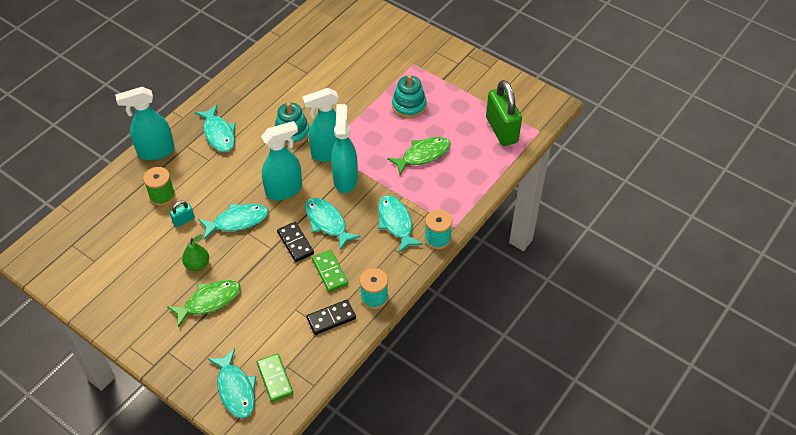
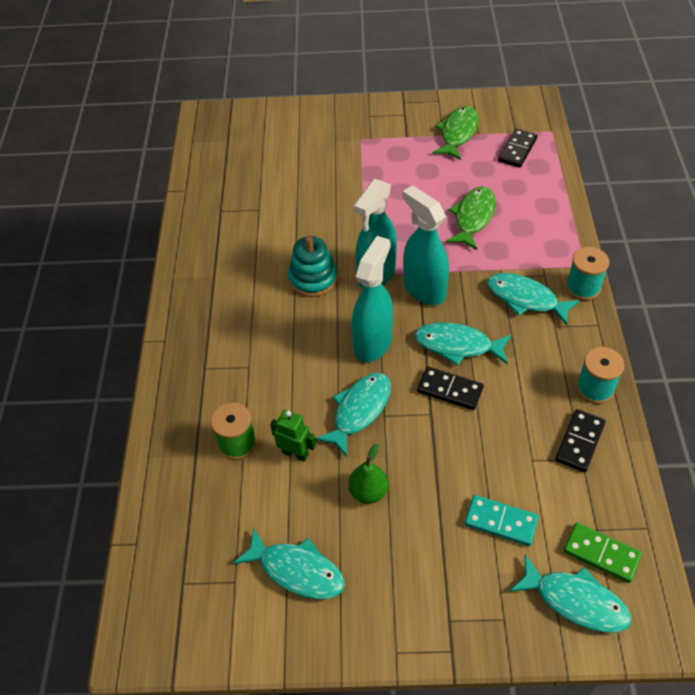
camera: 35 degrees left, 0 degrees up
(156, 151) = (173, 399): turquoise spray bottle -> none
(184, 220) = (295, 453): turquoise padlock -> green robot
(209, 301) = (430, 523): green fish -> green fish (458, 133)
(218, 134) = (229, 331): turquoise fish -> turquoise fish (297, 570)
(244, 326) = (501, 521): none -> turquoise domino
(330, 272) = (520, 394): green domino -> none
(409, 106) = (403, 180): turquoise stacking toy -> none
(501, 130) = (517, 150): green padlock -> black domino

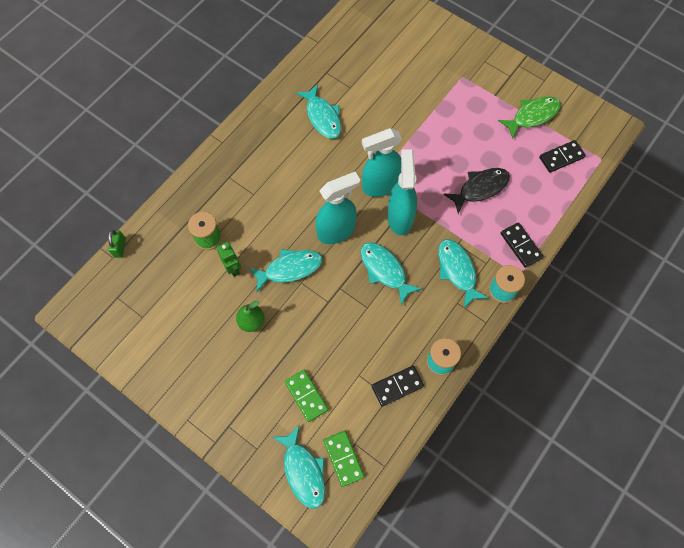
camera: 35 degrees right, 15 degrees up
(137, 527) = (120, 248): none -> green padlock
(297, 570) = (177, 336): turquoise fish -> turquoise fish (322, 117)
(313, 279) = (339, 161): turquoise stacking toy -> none
(450, 390) = (353, 295): black domino -> black domino (521, 245)
(473, 217) = (480, 188): green fish -> black fish
(501, 521) = (306, 396): turquoise domino -> green domino

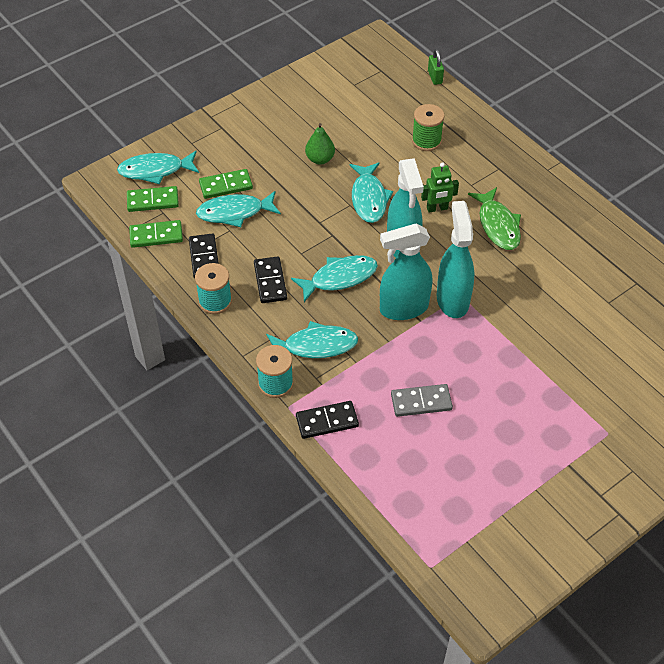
camera: 105 degrees right, 15 degrees down
(120, 248) = (435, 77): green padlock -> green padlock turned 60 degrees clockwise
(233, 268) = (385, 154): green robot -> green robot (437, 208)
(322, 117) = (566, 265): turquoise fish -> turquoise fish (234, 212)
(384, 439) = (156, 235): none -> green domino
(400, 217) = (403, 308): turquoise spray bottle -> turquoise spray bottle turned 150 degrees clockwise
(480, 188) = (421, 402): black fish -> grey domino
(532, 116) = (523, 501): green fish -> green fish (497, 225)
(561, 157) = (445, 514): black domino -> black domino (270, 281)

